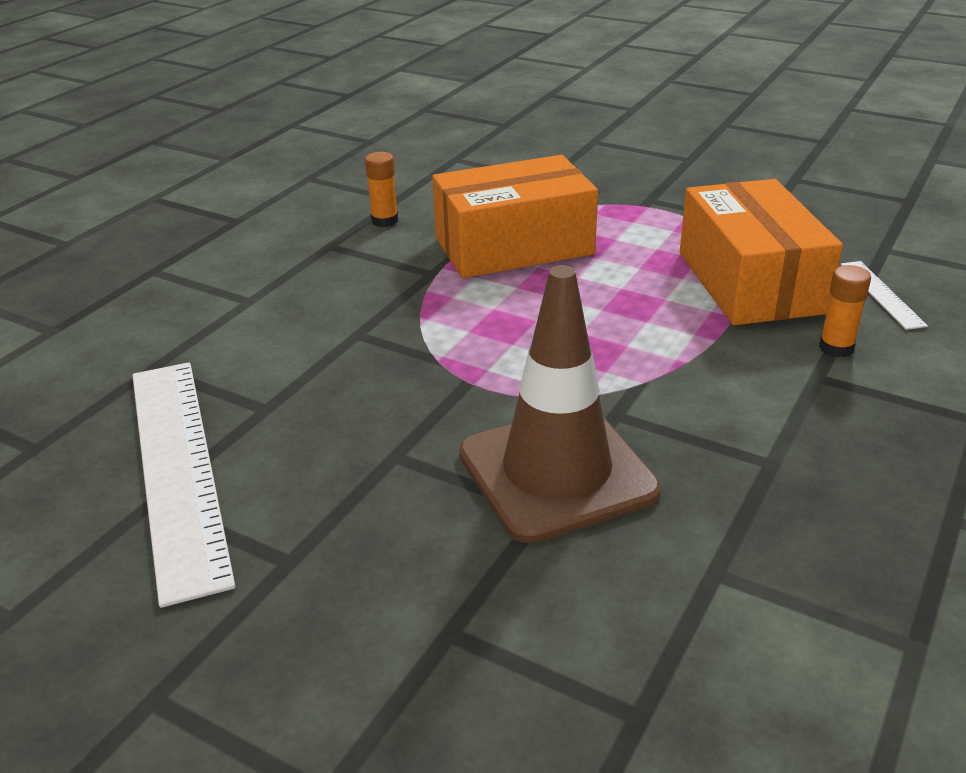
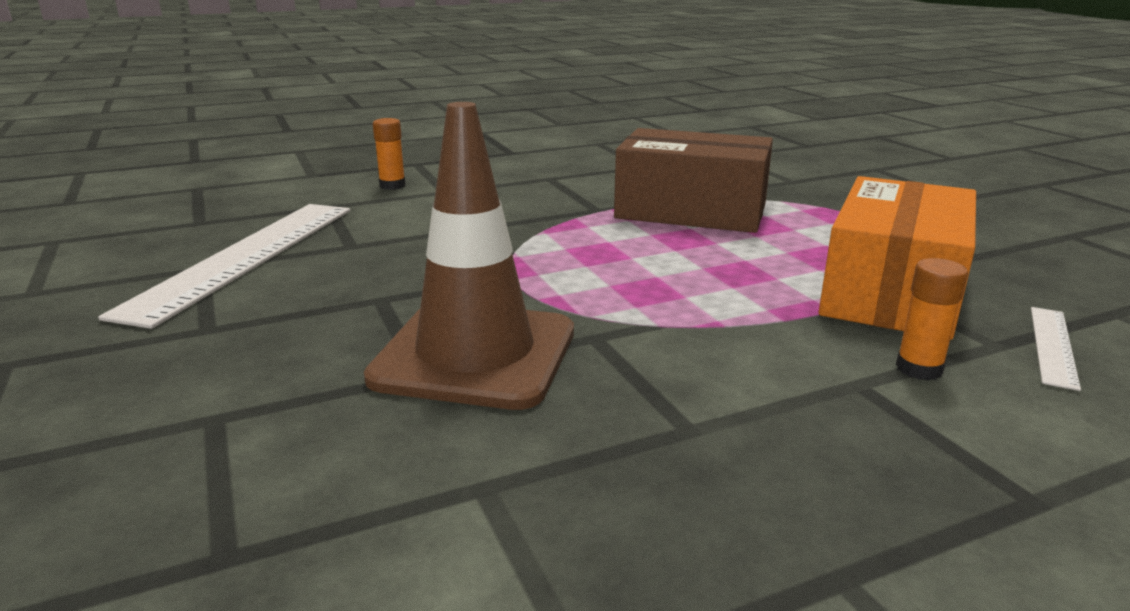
camera: 35 degrees right, 10 degrees down
(384, 221) = (612, 175): orange glue stick -> orange glue stick (392, 186)
(514, 246) = (691, 211): orange box -> brown box

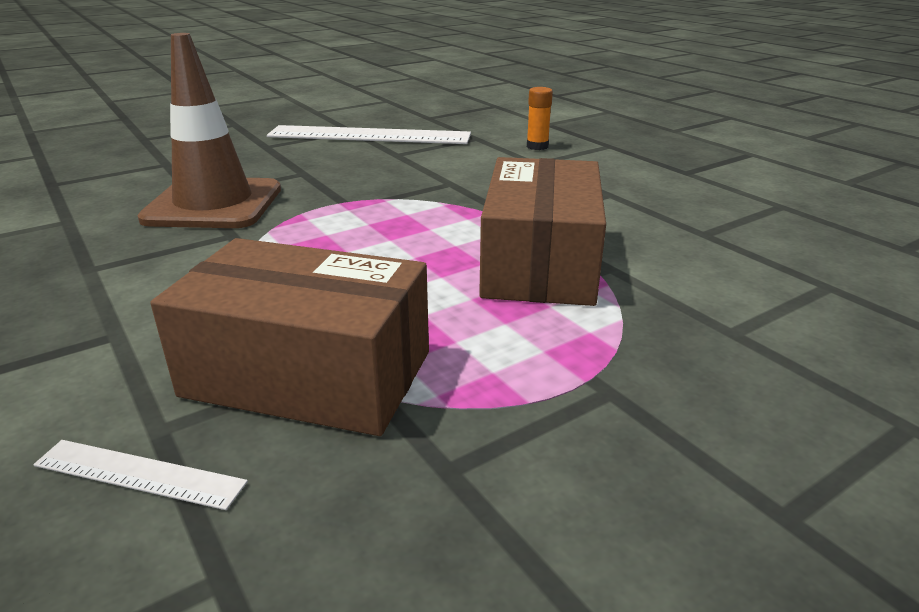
camera: 80 degrees right, 5 degrees up
(891, 291) = (308, 373): orange box -> brown box
(919, 369) = (126, 368): orange glue stick -> none

